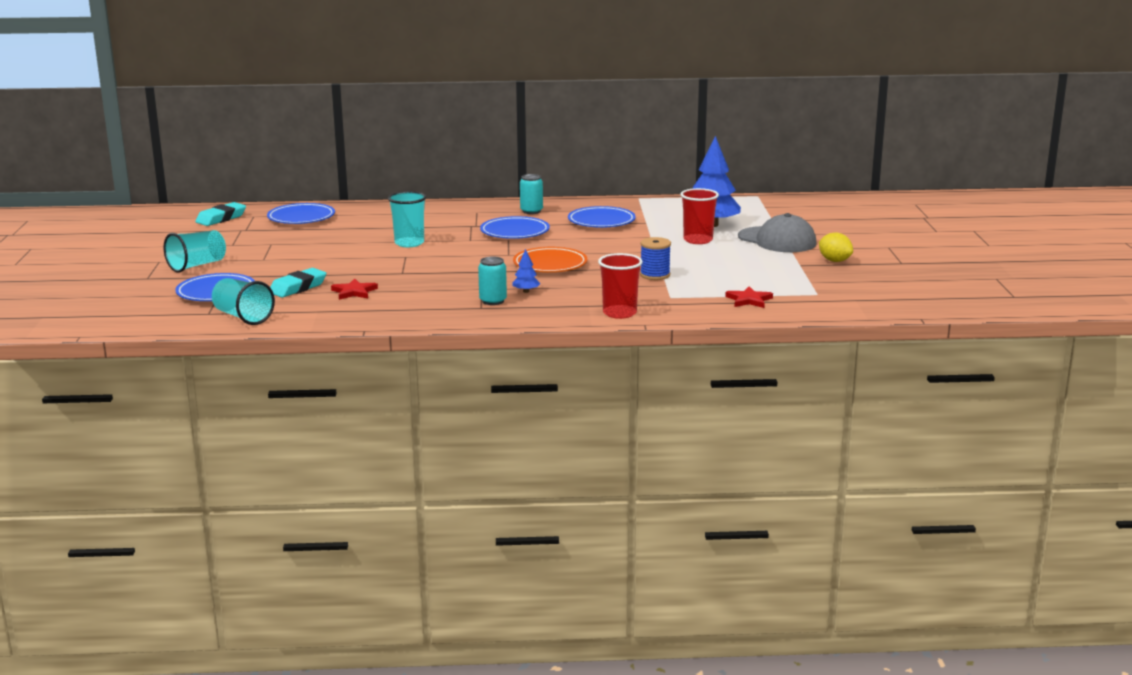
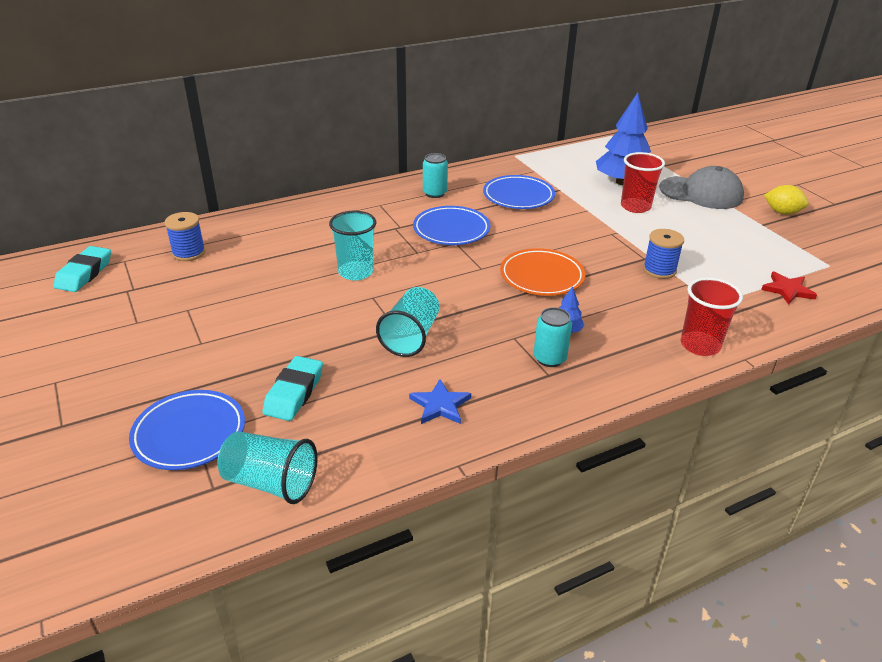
camera: 25 degrees left, 15 degrees up
(197, 265) = (118, 378): turquoise cup -> turquoise cup (411, 337)
(301, 218) = (189, 253): blue plate -> blue spool
(354, 292) = (373, 383): red star -> none
(386, 307) = (440, 405): none -> blue star

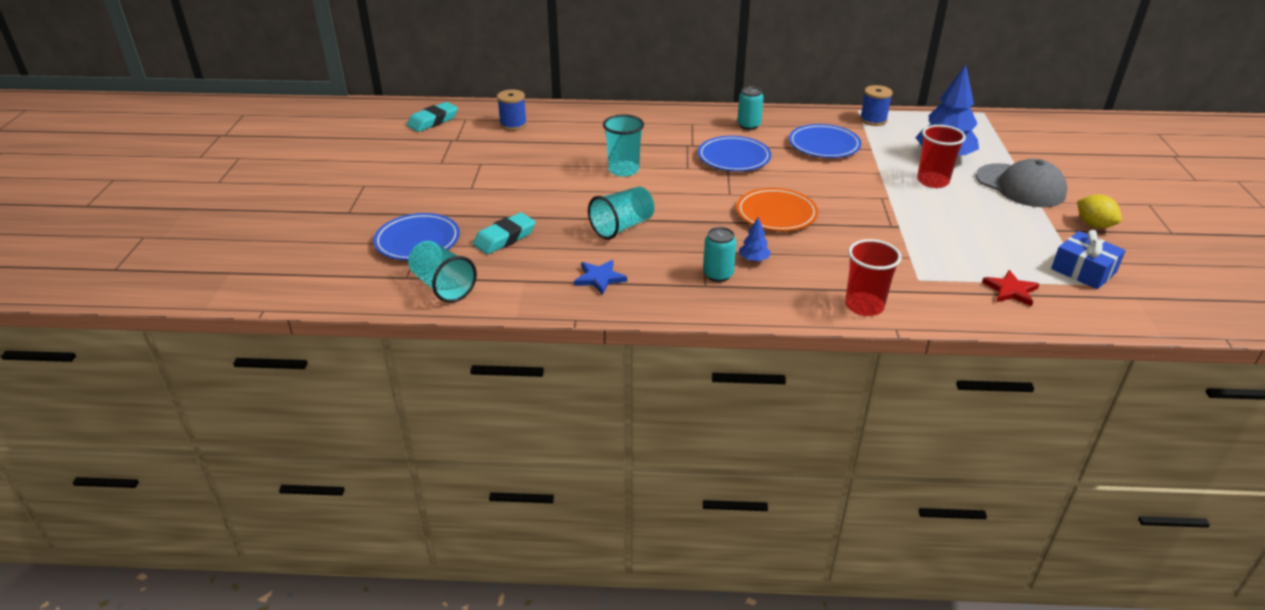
camera: 30 degrees right, 0 degrees up
(659, 270) = (894, 239): blue spool -> blue spool (873, 120)
(815, 254) = (1083, 270): none -> blue gift

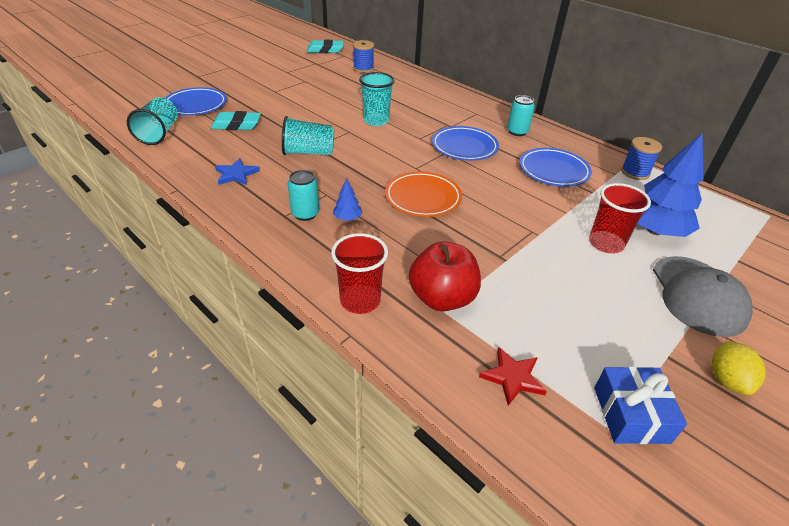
camera: 40 degrees right, 5 degrees up
(905, 272) = (442, 298): none -> red apple

